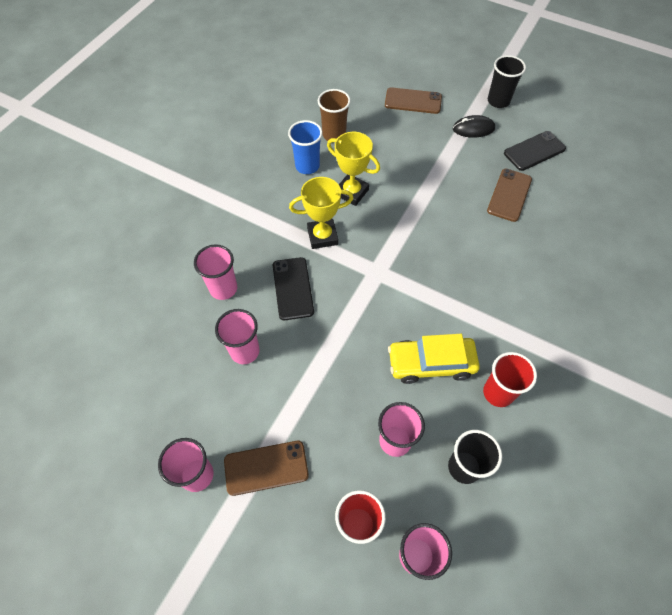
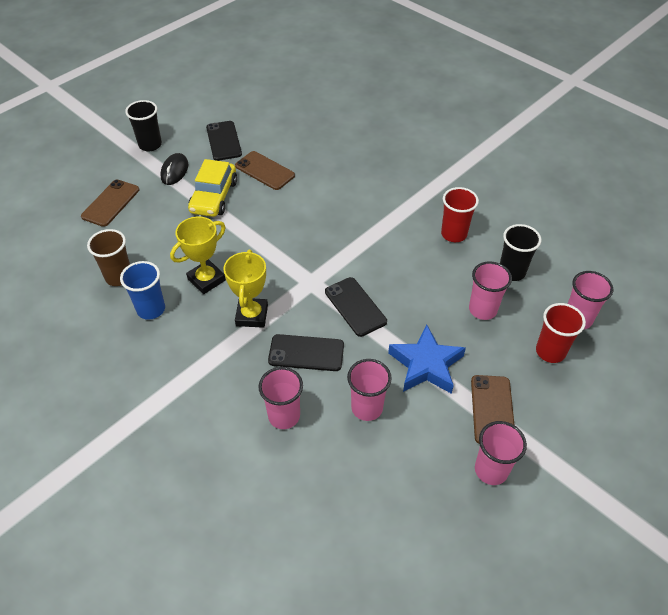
camera: 75 degrees left, 10 degrees down
(306, 394) = (426, 365): none -> blue star
(359, 316) = (355, 306): none -> black phone
(431, 363) = (417, 268): yellow car -> yellow car (214, 197)

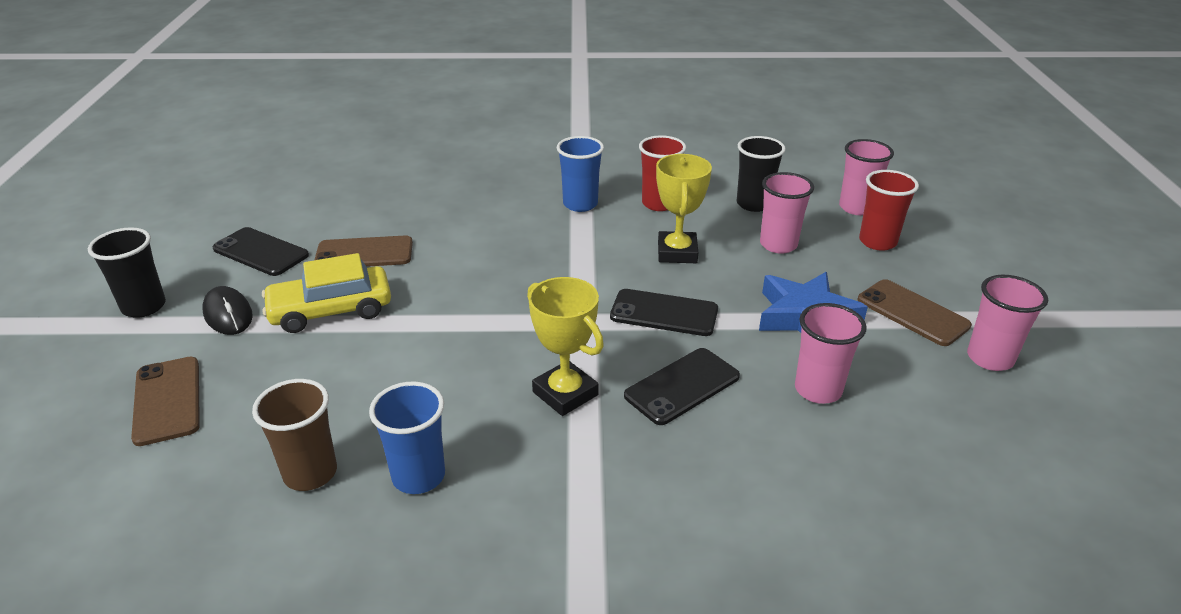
camera: 45 degrees left, 15 degrees down
(206, 280) = (450, 396): yellow trophy -> yellow trophy (677, 252)
(214, 197) = (331, 310): yellow car -> yellow car turned 105 degrees clockwise
(284, 416) = (756, 461): pink cup -> none
(408, 206) = (580, 204): none -> blue cup

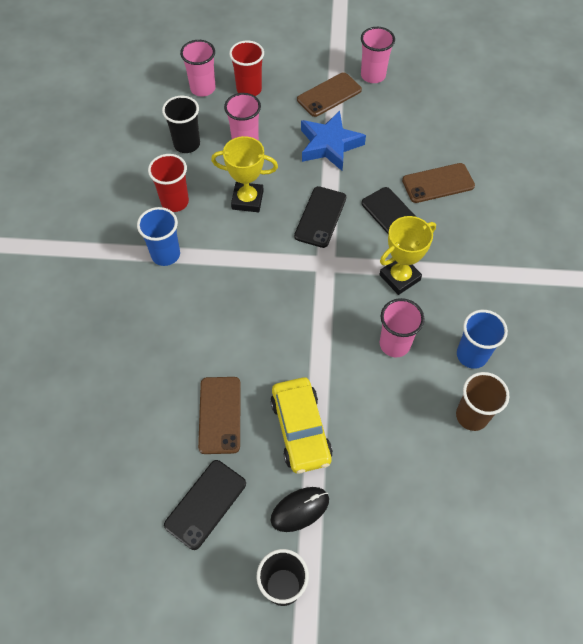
camera: 85 degrees left, 25 degrees up
(167, 400) = (404, 527): brown phone -> brown phone (438, 183)
(818, 390) = (398, 155): pink cup -> pink cup (394, 344)

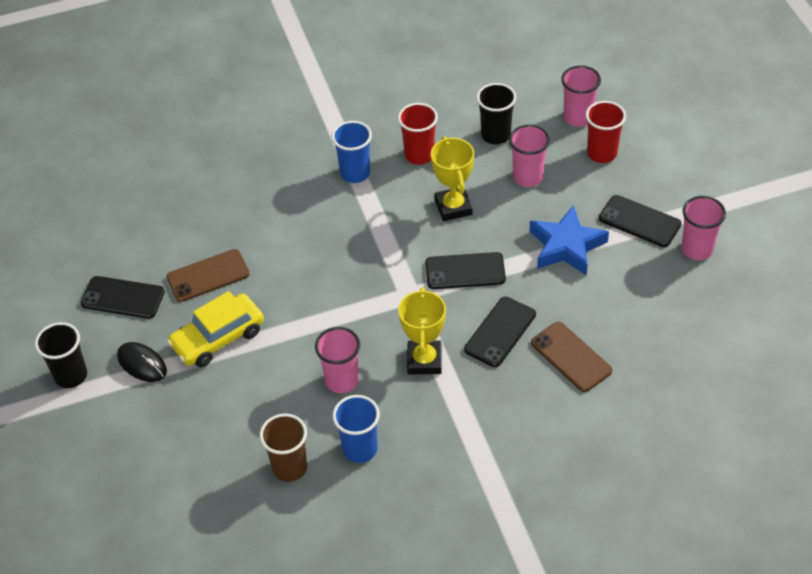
camera: 70 degrees right, 10 degrees down
(329, 95) = (639, 221): brown phone -> black phone
(399, 277) = (424, 360): yellow trophy -> yellow trophy turned 60 degrees clockwise

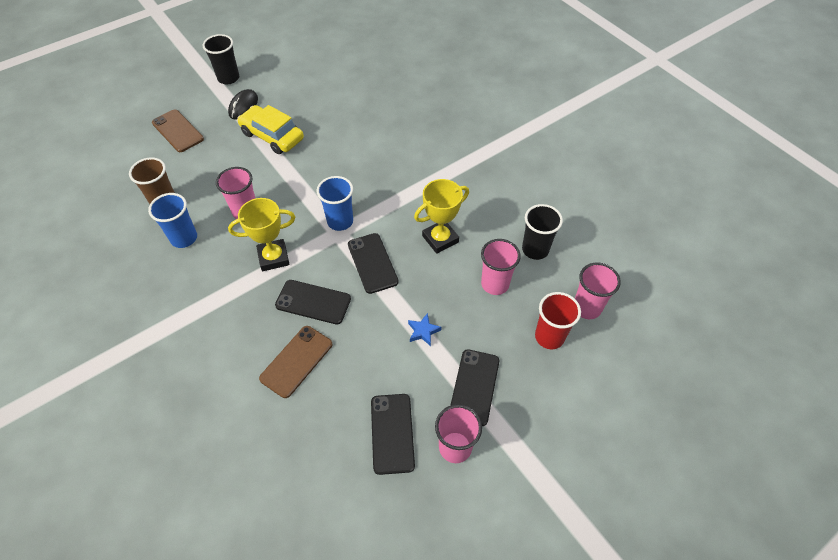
camera: 70 degrees right, 5 degrees up
(122, 298) = (297, 82): black phone -> black phone (392, 433)
(208, 276) = (326, 116): brown phone -> brown phone (178, 131)
(355, 173) = (453, 169): blue cup -> blue cup (340, 221)
(419, 155) = (489, 203): red cup -> none
(566, 246) = (423, 331): blue star -> blue star, size x0.46

